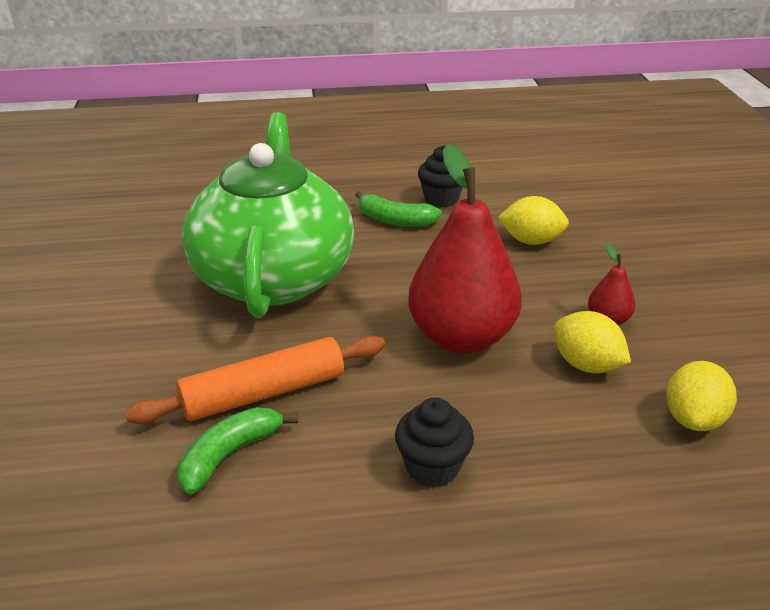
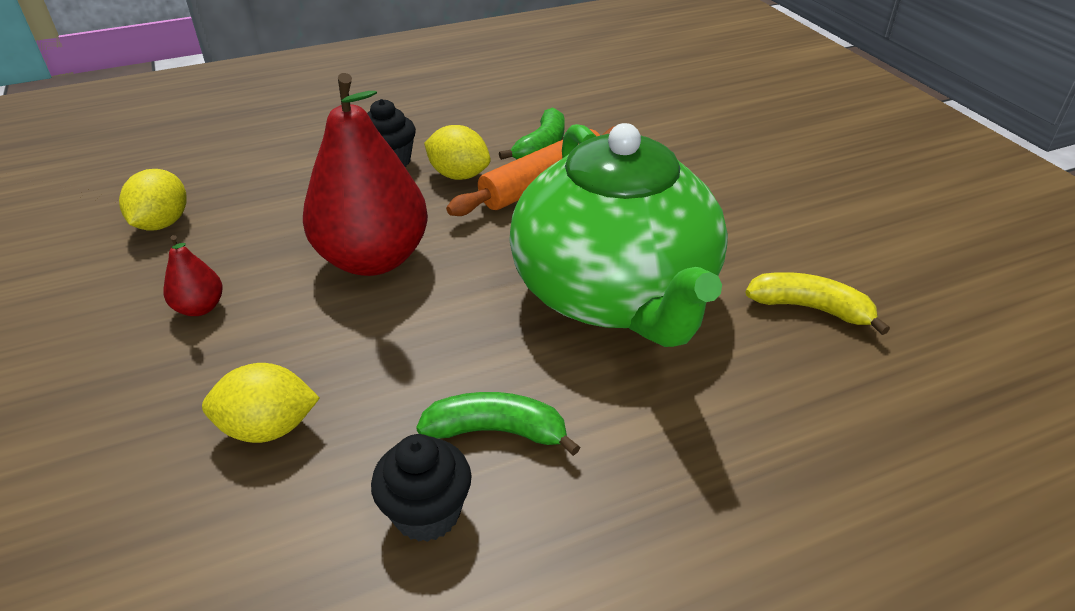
camera: 165 degrees right, 5 degrees up
(148, 245) = (810, 308): none -> yellow banana
(586, 365) = (245, 253): yellow lemon -> yellow lemon (459, 175)

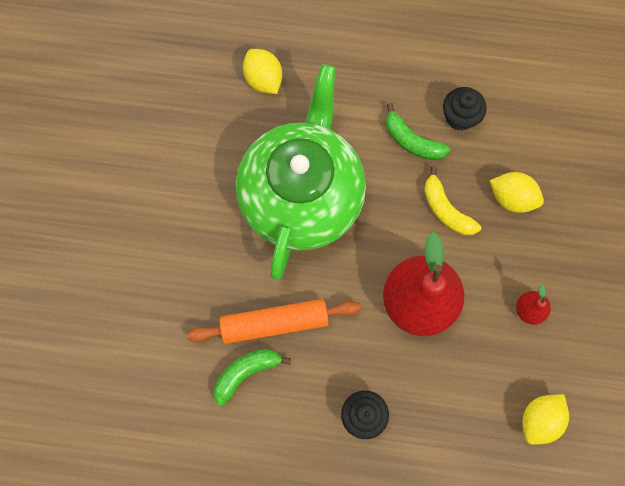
camera: 150 degrees left, 35 degrees up
(459, 175) = (324, 367): yellow lemon -> yellow lemon (263, 79)
(810, 308) = (213, 129): yellow banana -> yellow banana (446, 209)

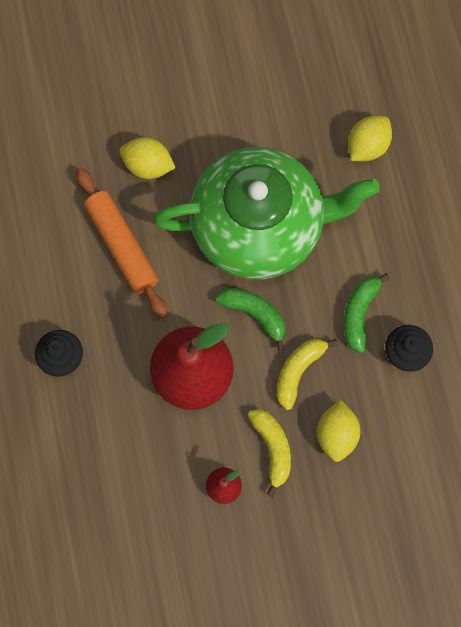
camera: 70 degrees right, 0 degrees up
(246, 373) = (65, 237): green banana -> green banana (254, 314)
(507, 256) = (272, 448): none -> yellow banana
(539, 419) = (116, 530): yellow lemon -> yellow lemon (148, 165)

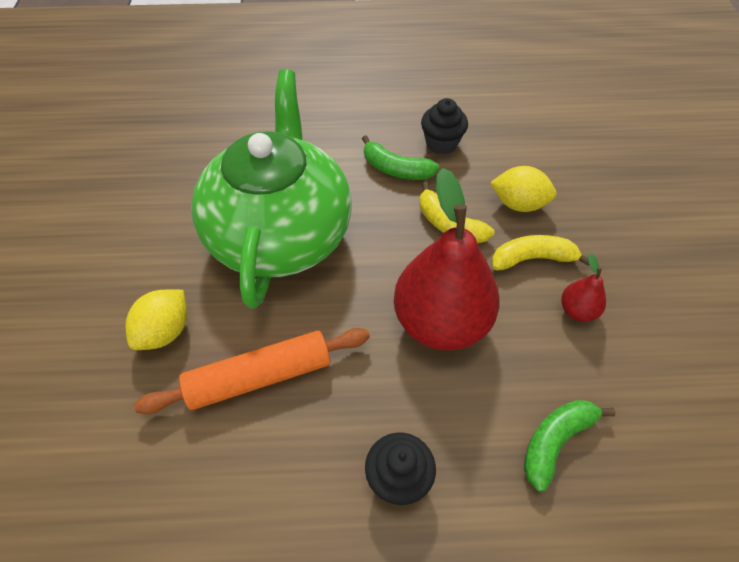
camera: 80 degrees left, 20 degrees down
(254, 314) = (379, 252): green banana -> green banana (555, 441)
(367, 146) = (227, 139): yellow lemon -> none

